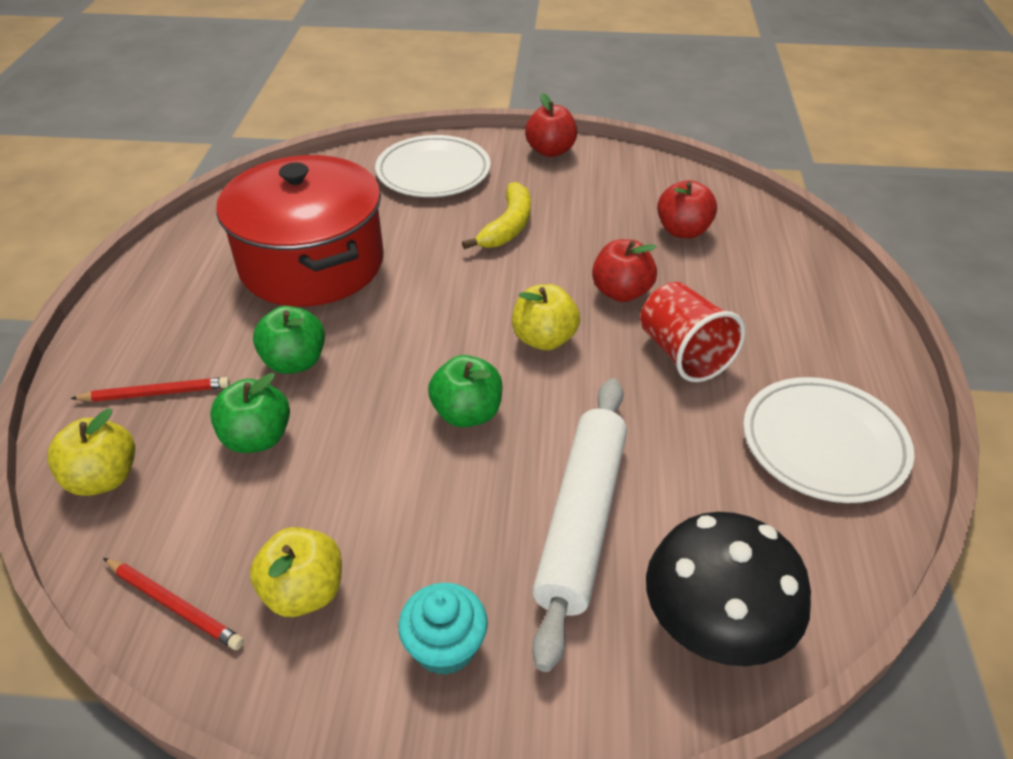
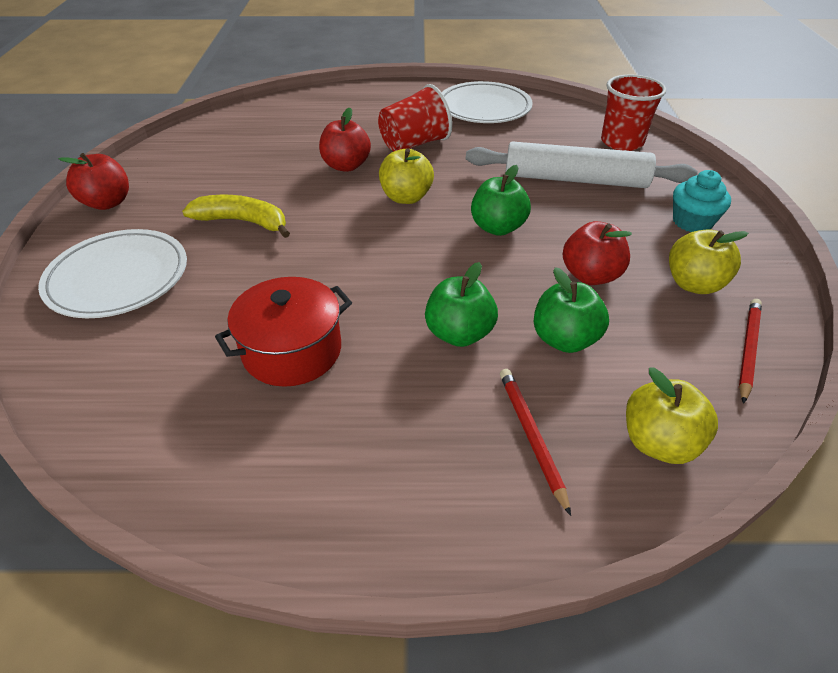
camera: 95 degrees left, 0 degrees up
(312, 263) = (292, 351): red pot -> red pot, size x0.58
(683, 231) = (266, 140): red apple -> red apple (590, 276)
(715, 623) = (622, 142): black mushroom -> red cup

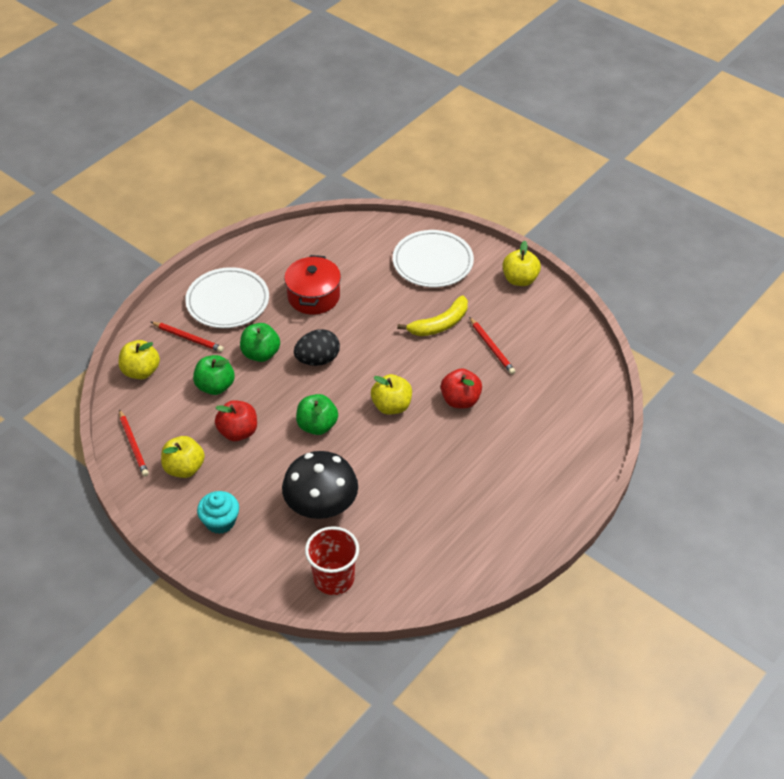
camera: 130 degrees right, 5 degrees up
(107, 203) = (520, 279): red apple -> yellow apple
(248, 178) = (491, 347): none -> red pencil
(406, 279) = (318, 360): none -> black egg
(414, 144) = (455, 453): red cup -> none
(484, 108) = (472, 537): white plate -> white plate (228, 301)
(575, 179) = (321, 505): white rolling pin -> black mushroom

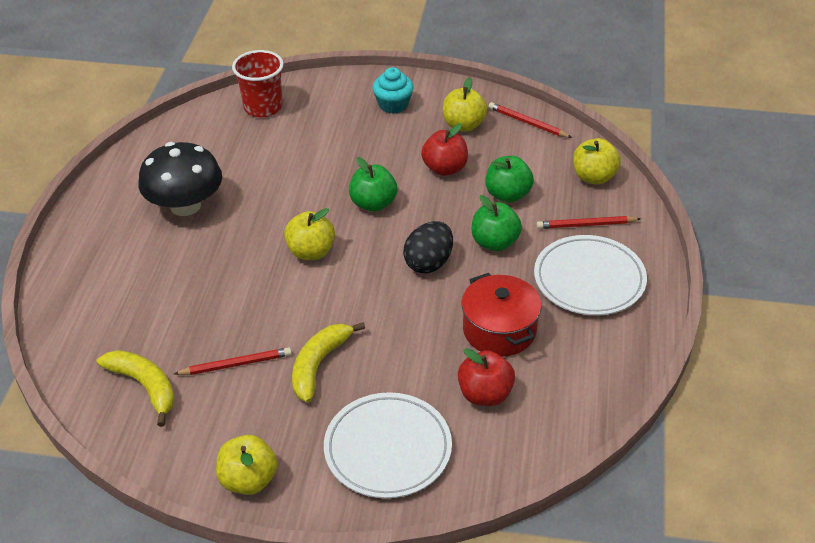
camera: 150 degrees right, 5 degrees down
(321, 505) = (315, 147): black mushroom -> black mushroom (185, 205)
(460, 400) = (238, 289): red apple -> red apple (485, 394)
(491, 347) = (236, 364): red pencil -> red pencil turned 135 degrees clockwise
(556, 359) = (144, 386): none -> yellow banana

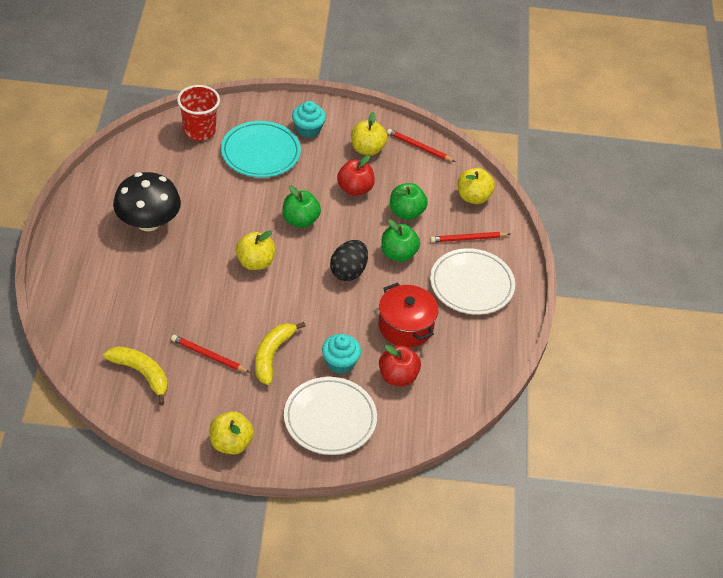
camera: 10 degrees left, 5 degrees up
(236, 364) = (209, 355): red pencil -> red pencil turned 135 degrees counterclockwise
(333, 130) = (260, 153): none -> turquoise plate
(408, 375) = (340, 363): none -> turquoise cupcake

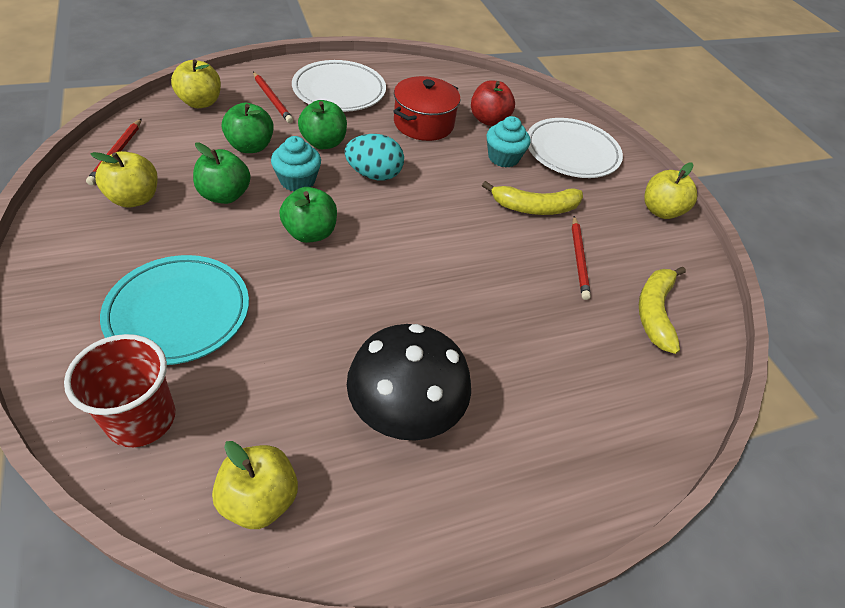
camera: 115 degrees left, 0 degrees up
(255, 262) = (410, 257): yellow apple -> yellow apple (259, 499)
(308, 129) = (102, 270): turquoise cupcake -> turquoise cupcake (297, 181)
(348, 271) = (374, 175): black egg -> turquoise egg
(355, 189) = (225, 195): red apple -> green apple

